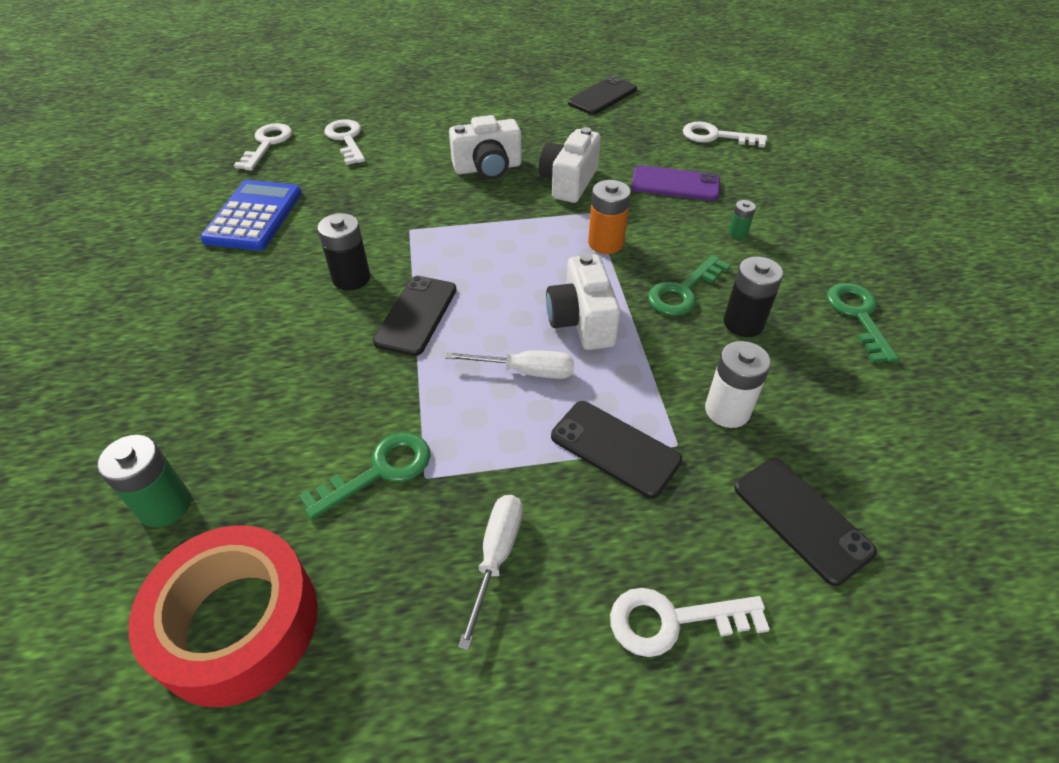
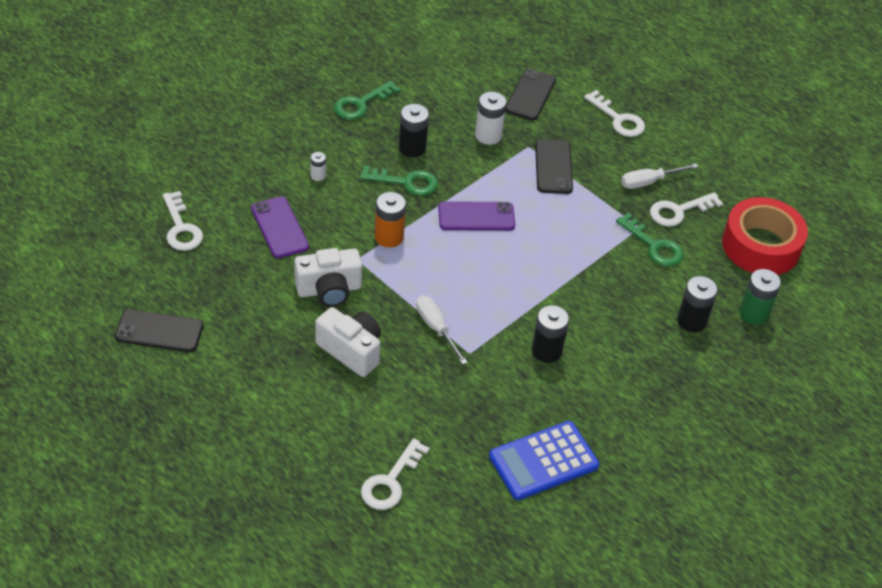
camera: 130 degrees left, 0 degrees up
(238, 425) = (691, 321): none -> black battery
(267, 144) = (449, 539): white key -> white key (678, 211)
(379, 471) = (654, 246): green key -> green key turned 150 degrees counterclockwise
(416, 315) = (545, 296): black phone -> none
(526, 371) = (538, 223): white screwdriver -> white screwdriver (436, 328)
(582, 321) = (476, 217): white camera -> purple phone
(738, 233) = (318, 176): green battery -> white battery

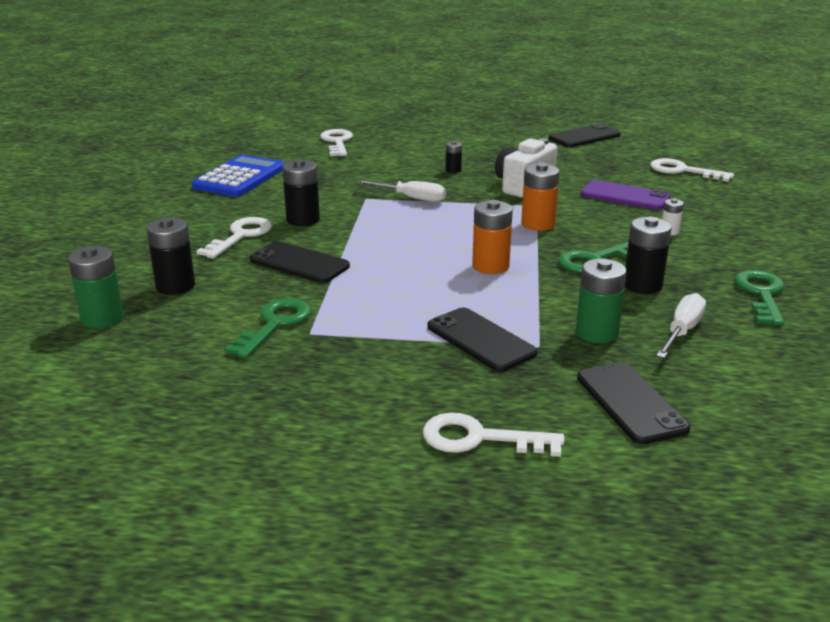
camera: 145 degrees right, 20 degrees down
(351, 350) = (453, 170): white camera -> black battery
(476, 217) = (490, 266): purple phone -> orange battery
(488, 135) = (596, 333): white battery -> green battery
(593, 296) = (299, 263): none -> black phone
(649, 182) = (347, 382): white screwdriver -> white screwdriver (682, 331)
(654, 246) = (274, 324): green key -> green key turned 105 degrees clockwise
(678, 211) = (275, 369): white key -> white key (241, 236)
(761, 246) = (129, 384): red tape -> none

